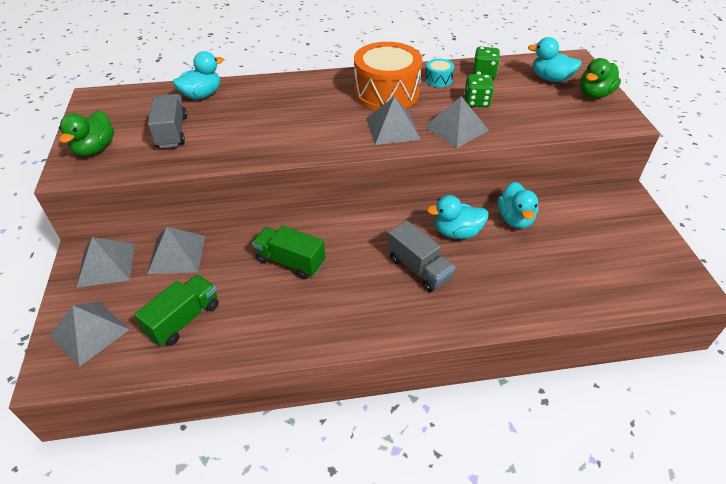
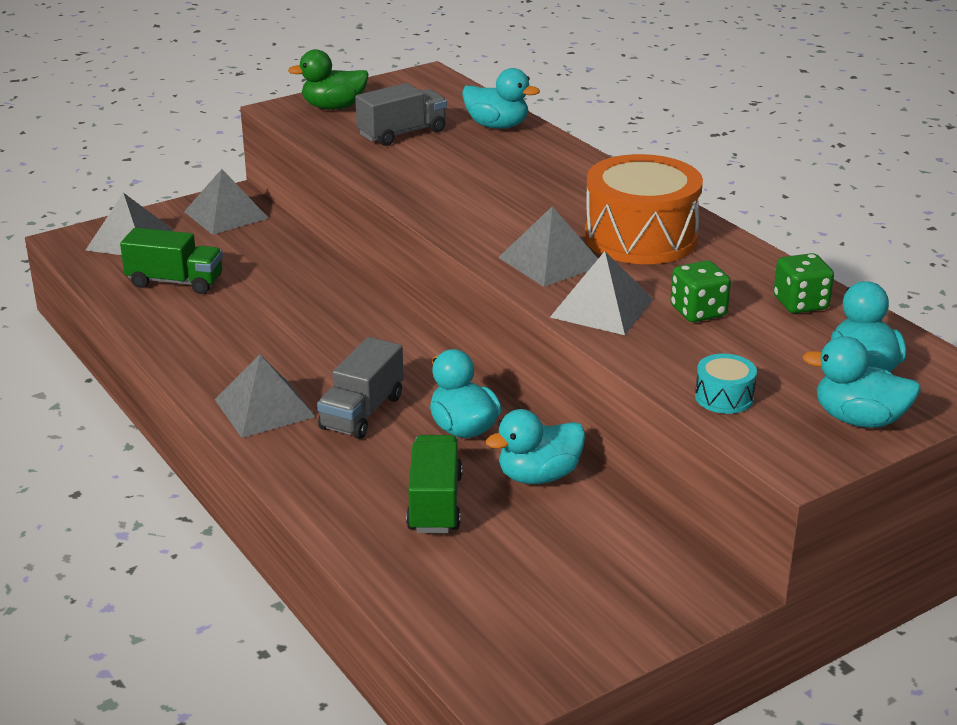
camera: 65 degrees right, 15 degrees down
(177, 254) = (269, 246): grey pyramid -> grey pyramid (265, 408)
(290, 262) = (308, 318): green truck -> green truck (434, 504)
(438, 79) = (730, 269): turquoise drum -> turquoise drum (724, 397)
(594, 94) = (859, 420): green duck -> turquoise duck

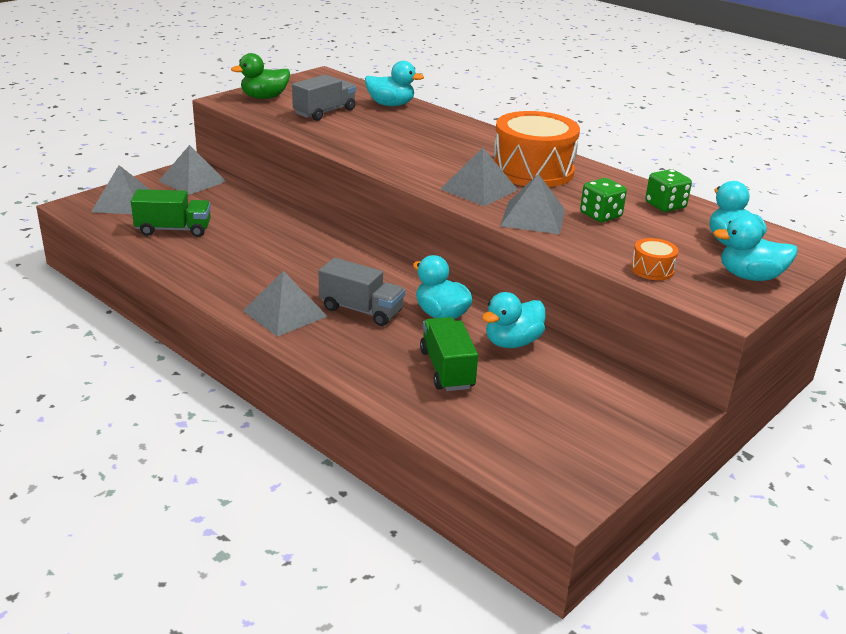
camera: 15 degrees left, 0 degrees up
(362, 412) = (361, 310): grey truck -> grey truck turned 75 degrees counterclockwise
(724, 397) = (652, 269): turquoise drum -> orange drum

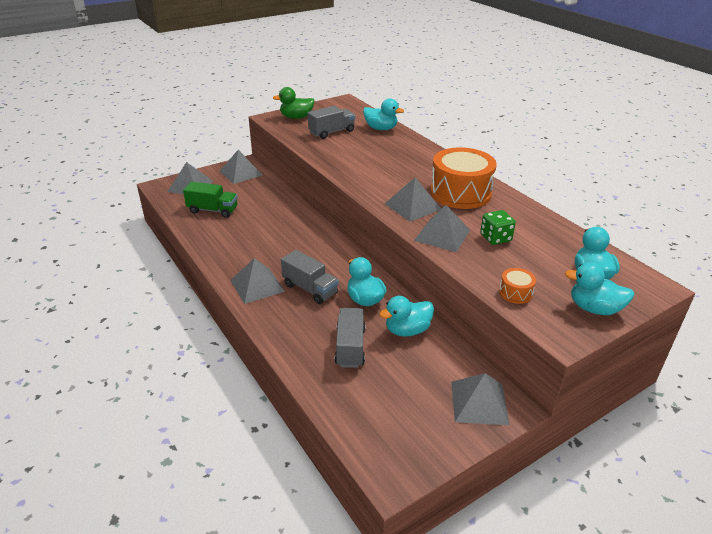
camera: 15 degrees right, 5 degrees up
(447, 369) = (350, 347): green truck -> grey truck
(636, 408) = (479, 402): none -> grey pyramid
(665, 205) = (551, 234): green dice -> none

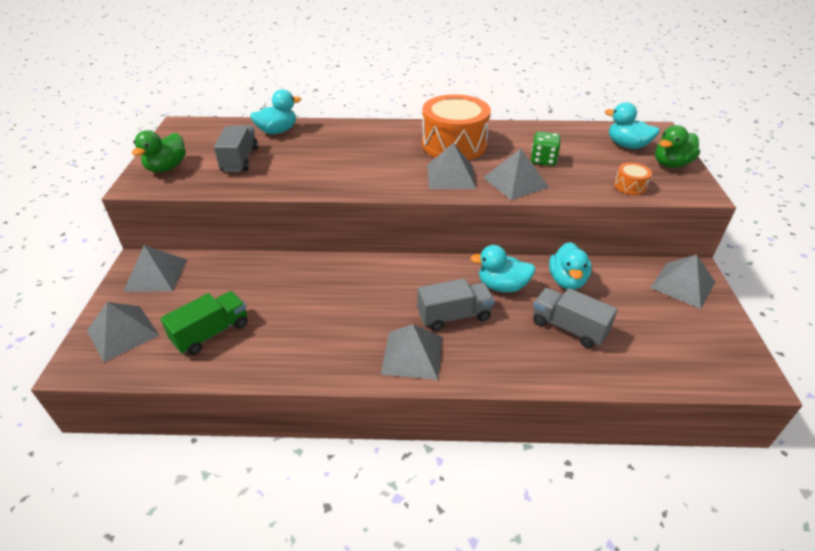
camera: 55 degrees left, 5 degrees up
(594, 308) = (671, 164): turquoise duck -> green duck

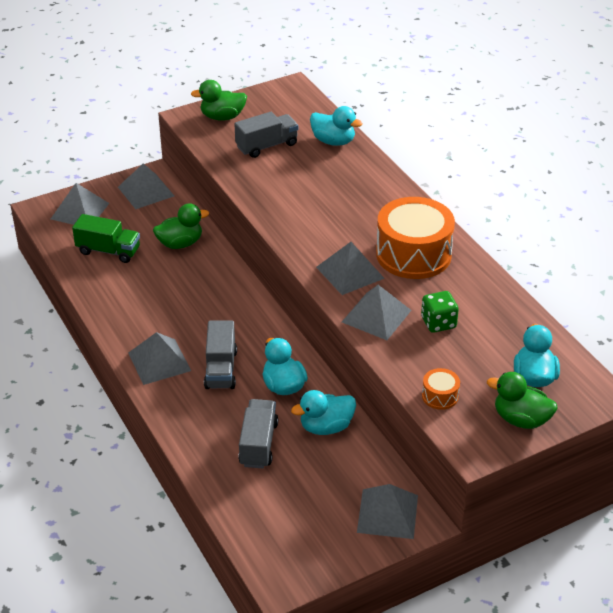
camera: 60 degrees right, 0 degrees up
(257, 280) = (180, 243): none -> green duck
(454, 316) = (221, 369): grey truck -> grey truck turned 45 degrees clockwise

